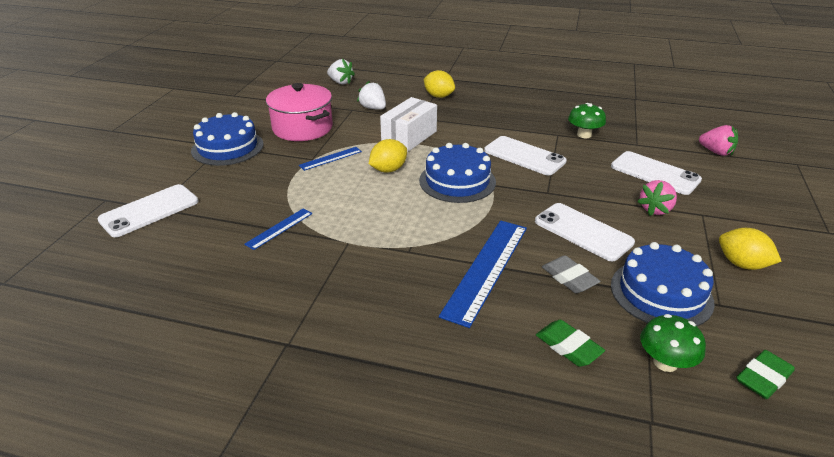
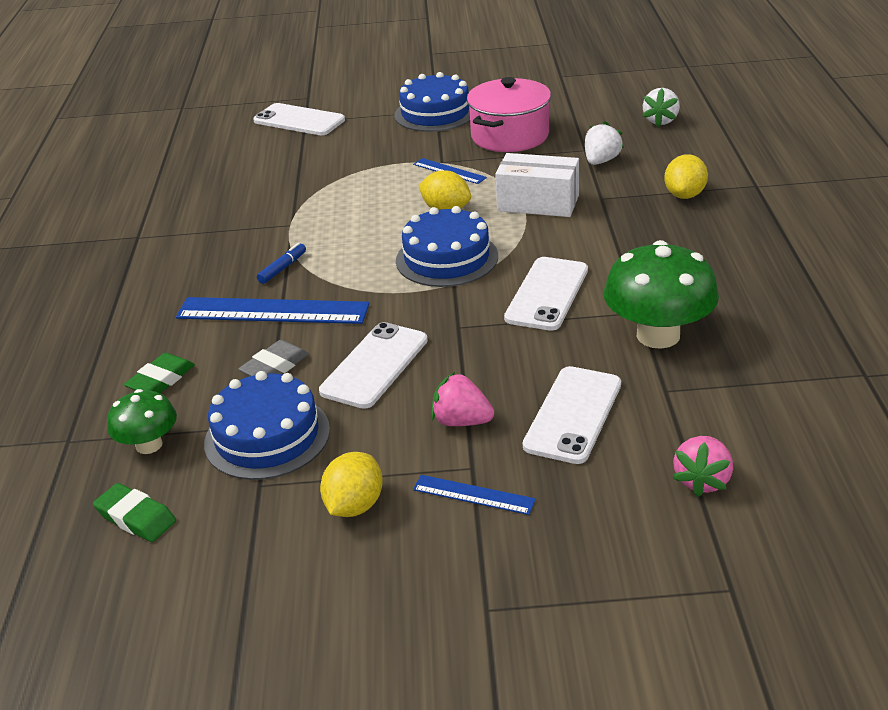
camera: 75 degrees right, 0 degrees up
(279, 228) = (297, 185): blue ruler -> blue ruler (473, 495)
(421, 255) = (282, 268): none -> blue marker
(584, 135) = (658, 335): green mushroom -> green mushroom, size x1.77

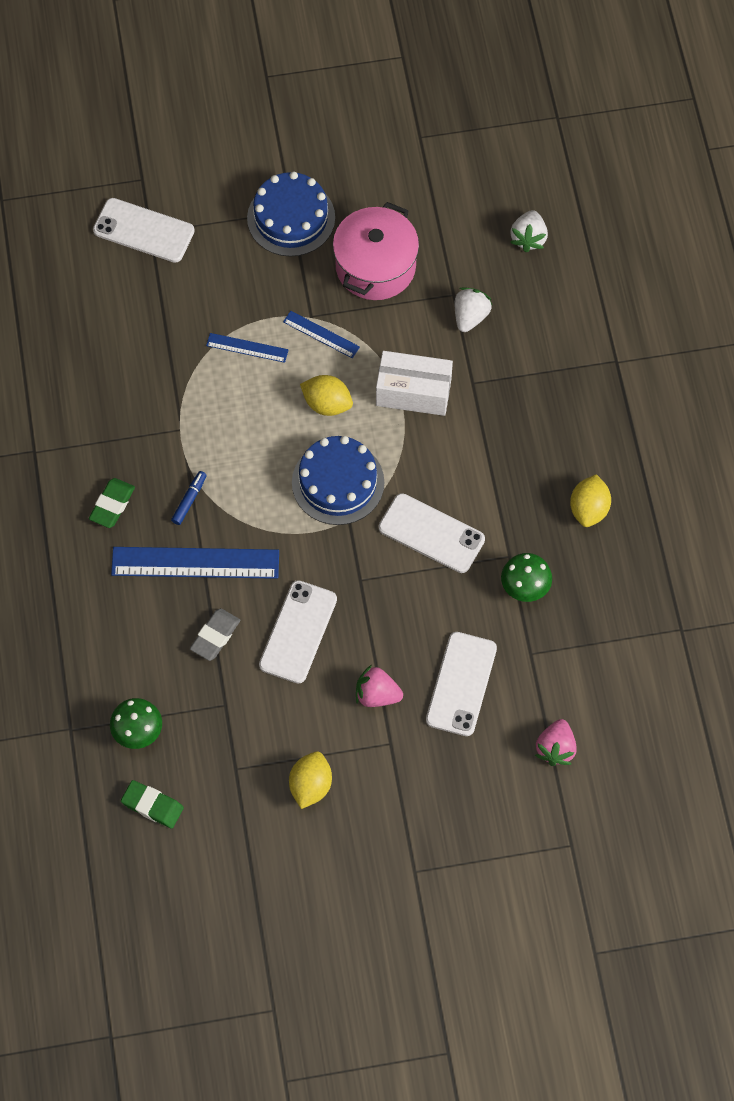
camera: 10 degrees left, 30 degrees up
(161, 380) = (123, 656): green eraser -> green eraser (112, 505)
(267, 436) = (229, 718): blue cake -> none
(473, 495) = (394, 771): blue ruler -> blue ruler (247, 348)
(547, 294) = (431, 533): white phone -> white phone turned 75 degrees counterclockwise
(658, 335) = (525, 587): green mushroom -> green mushroom, size x0.57
(684, 195) = (550, 378): yellow lemon -> yellow lemon (589, 509)

